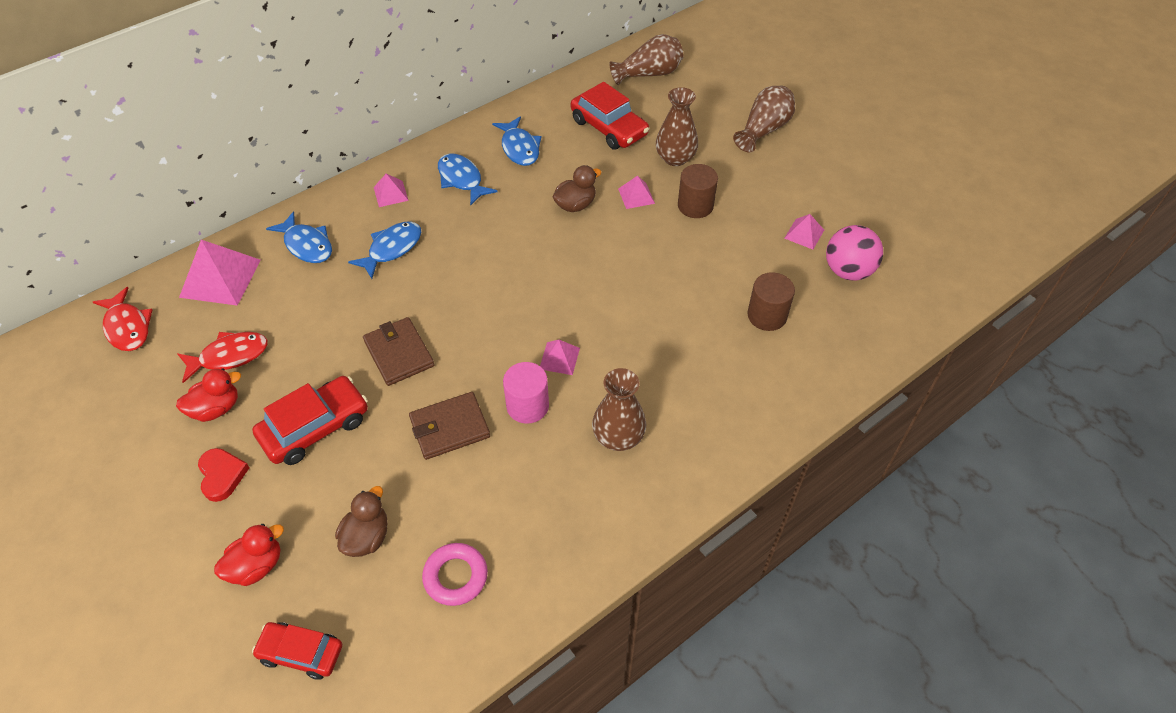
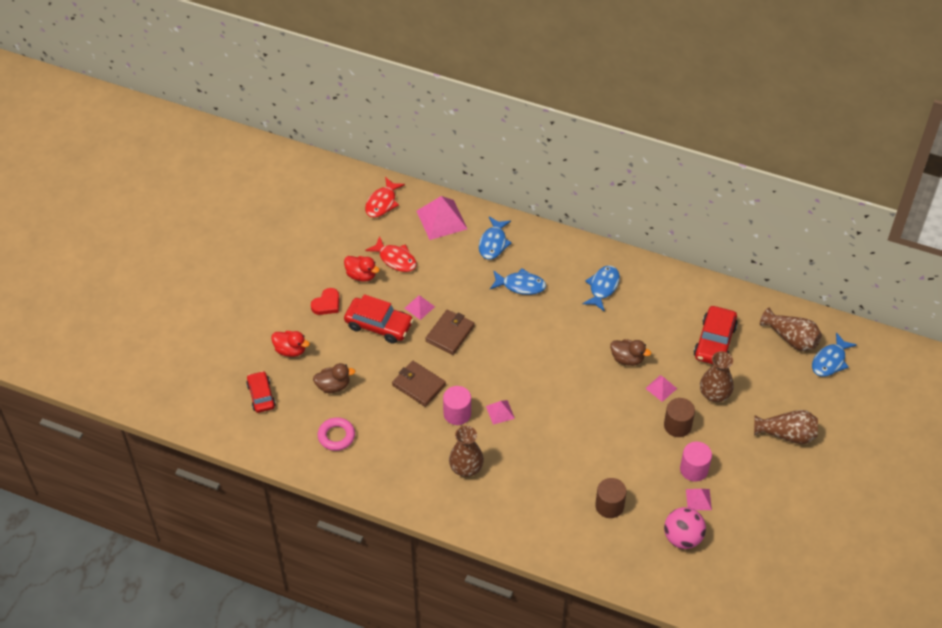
camera: 60 degrees right, 0 degrees up
(390, 193) = (563, 258): pink pyramid -> pink pyramid (419, 307)
(519, 148) = (655, 302): blue fish -> blue fish (830, 361)
(762, 219) = (694, 469): none -> pink cylinder

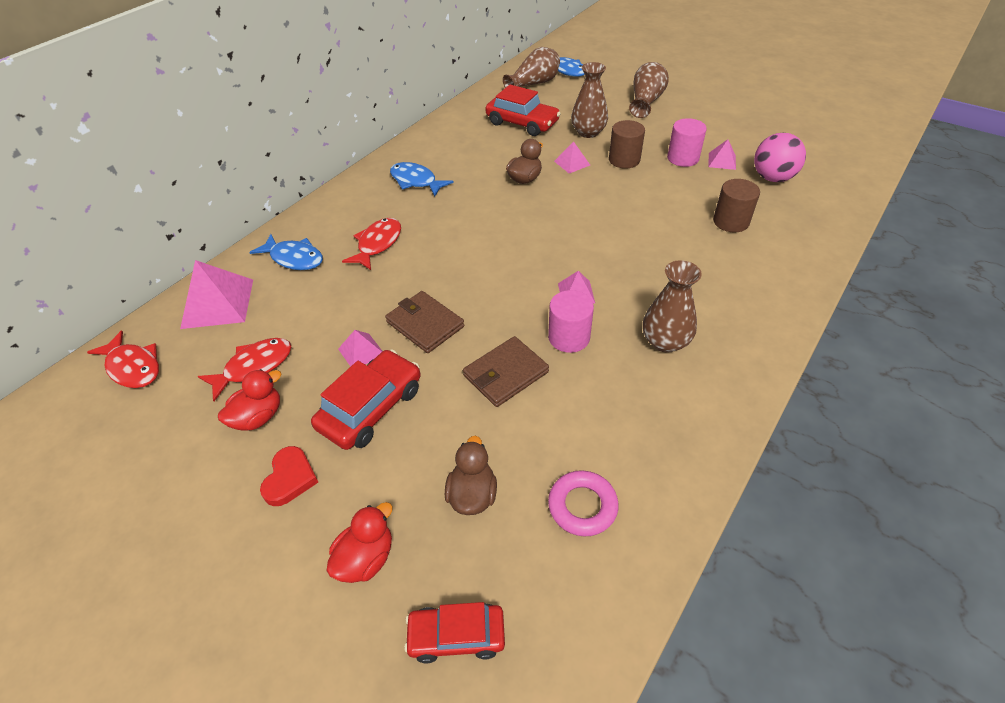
camera: 75 degrees left, 5 degrees down
(327, 304) = (290, 478): red heart -> red heart turned 45 degrees clockwise
(520, 285) = (377, 244): blue fish -> red fish

